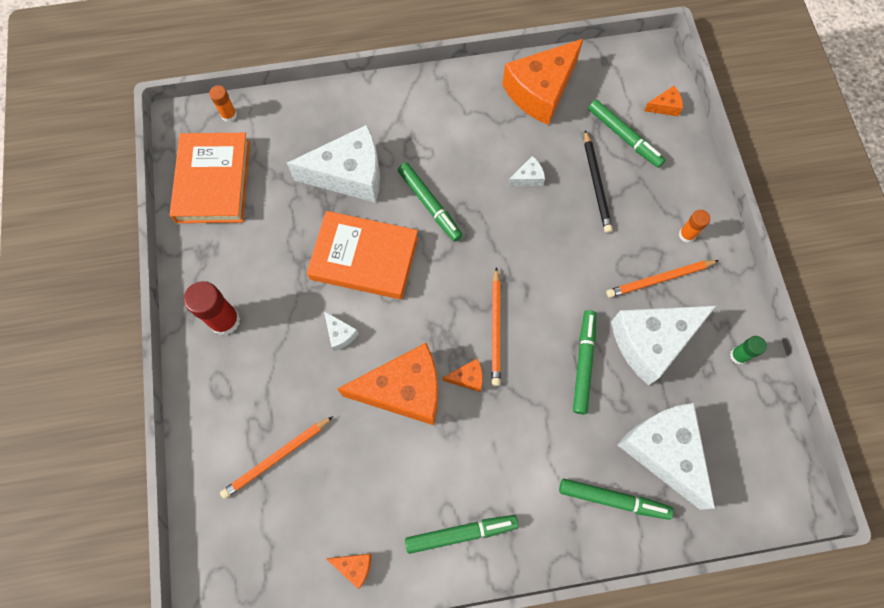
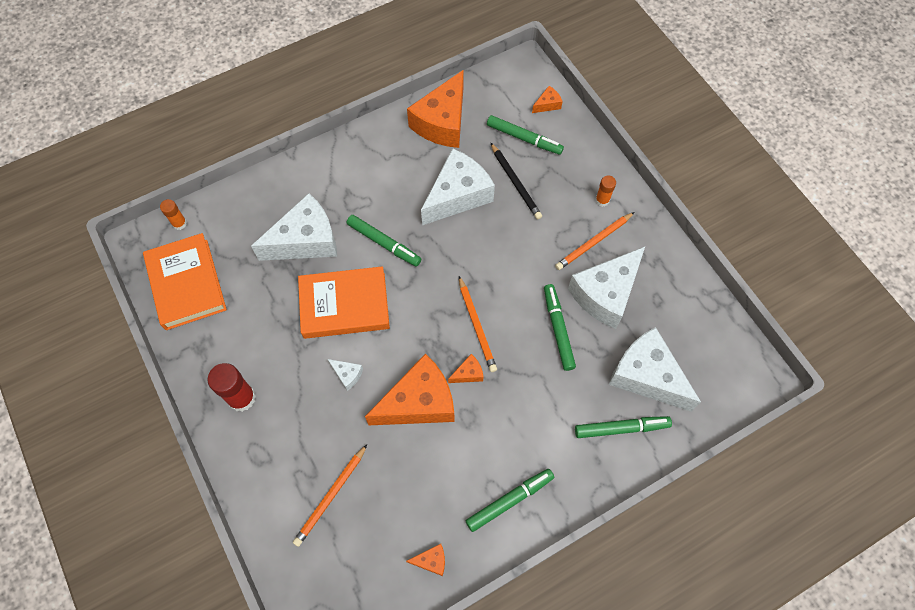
camera: 20 degrees left, 5 degrees down
(528, 178) = (458, 195): white cheese -> white cheese, size x2.41
(738, 355) = (677, 281): green glue stick -> none

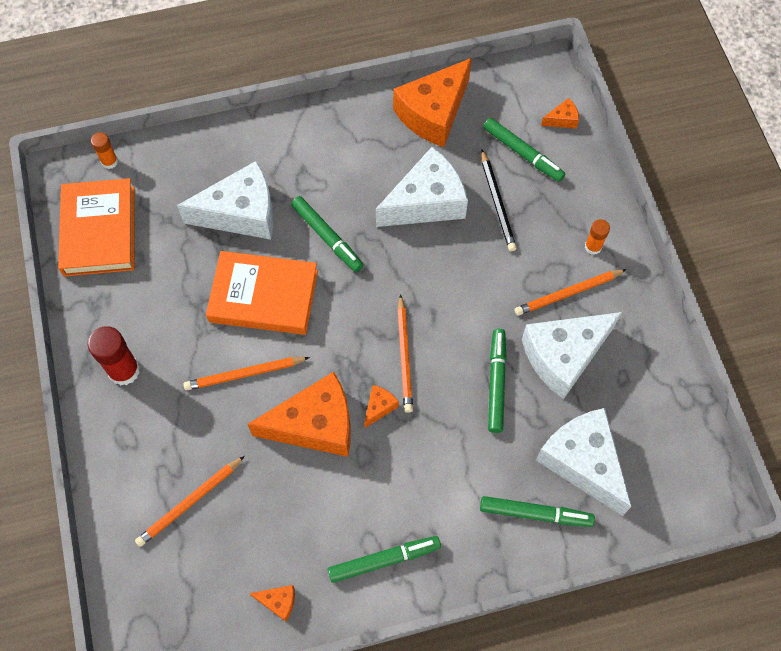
camera: 15 degrees right, 0 degrees up
(347, 375) = (245, 374): white cheese -> orange pencil
(468, 373) = (379, 407): orange cheese -> orange cheese turned 45 degrees counterclockwise

